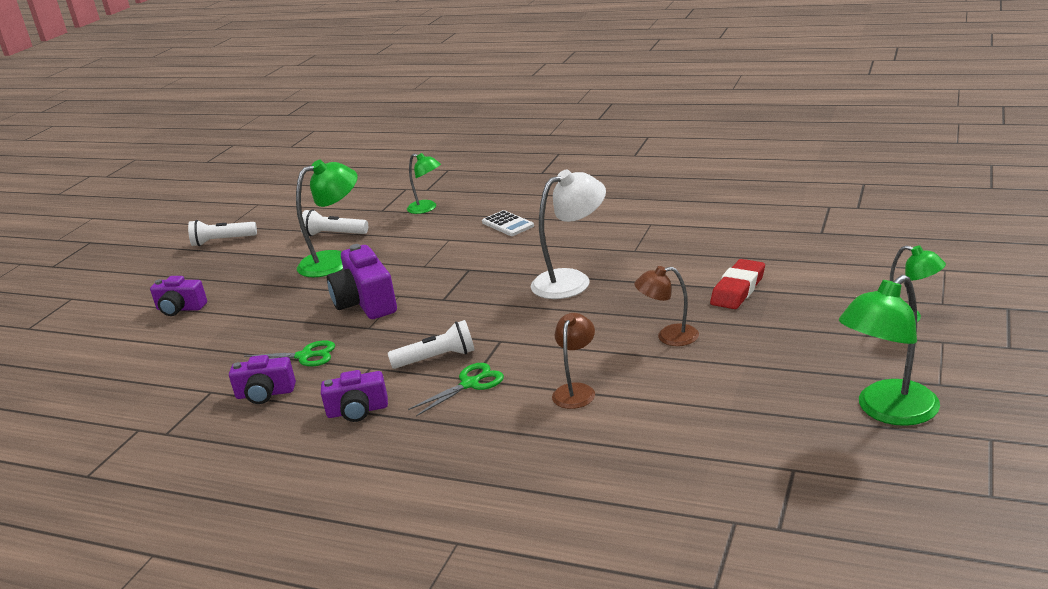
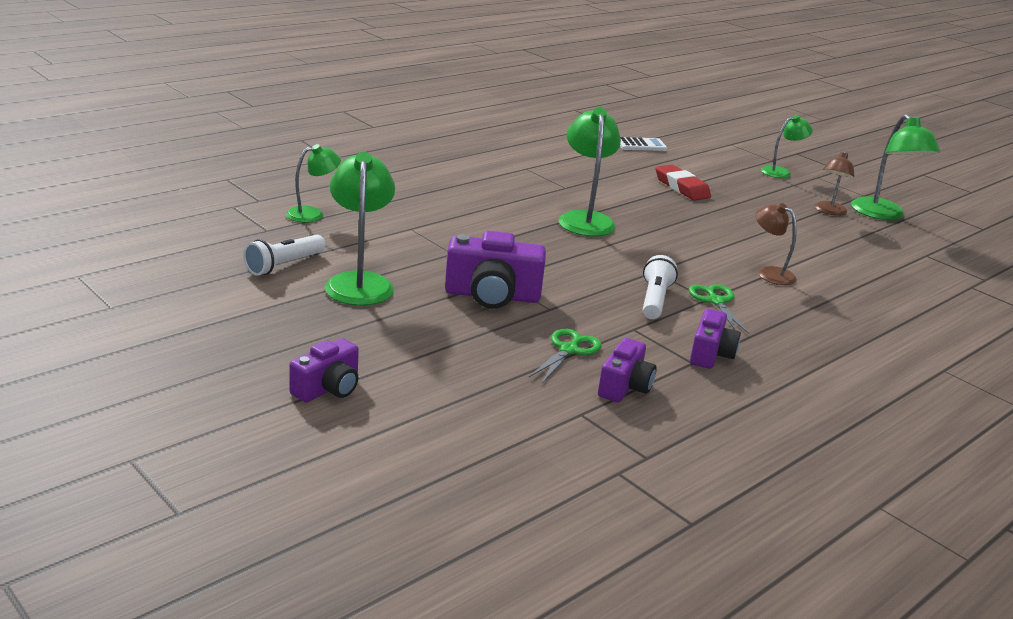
camera: 70 degrees left, 0 degrees up
(222, 241) = (159, 321): white flashlight -> none
(507, 224) = (425, 201): white calculator -> white calculator (641, 145)
(571, 280) = (585, 219): white lamp -> green lamp
(669, 337) = (724, 225): brown lamp -> brown lamp (829, 211)

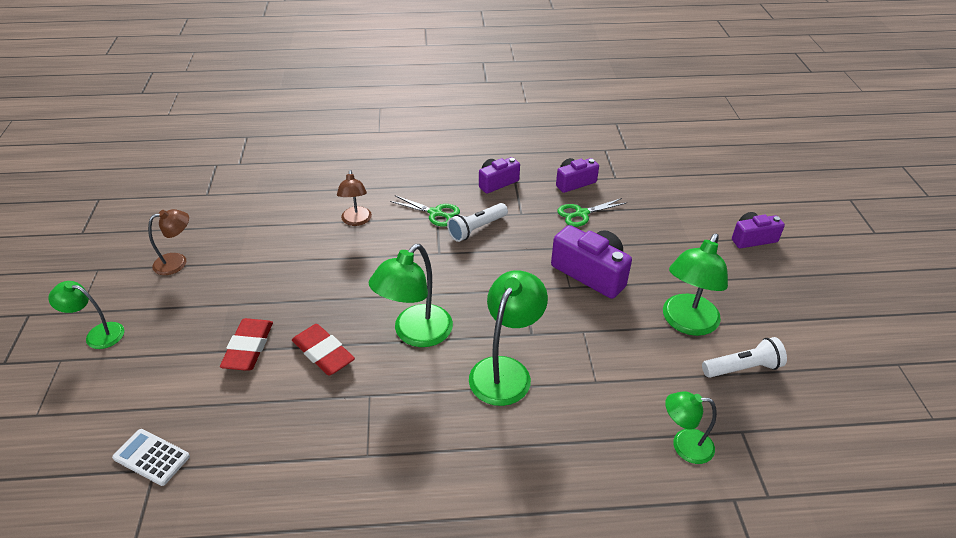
camera: 140 degrees left, 15 degrees up
(630, 196) = (323, 353): none -> red eraser
(716, 301) = (435, 213): green scissors -> green scissors turned 90 degrees counterclockwise
(883, 215) = (140, 241): green lamp -> green lamp (505, 370)

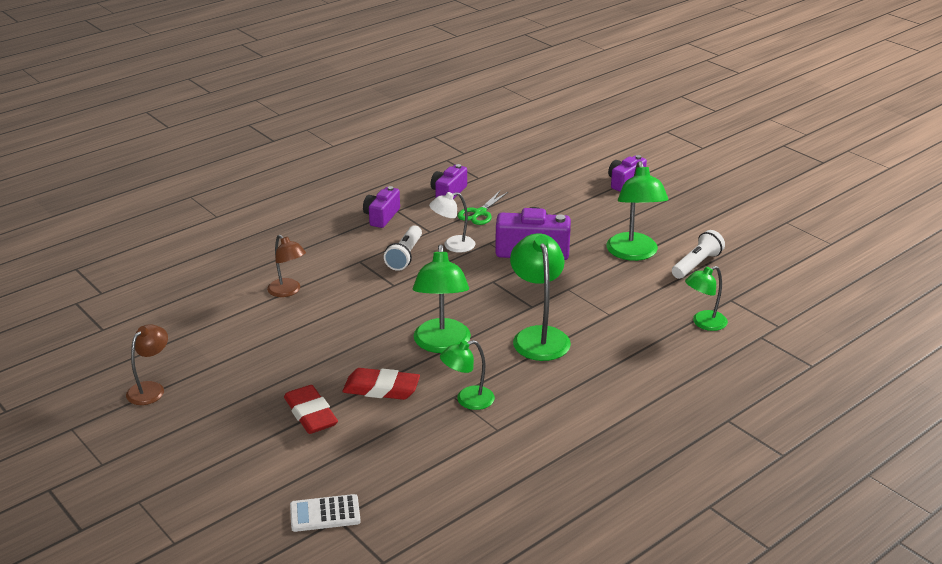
camera: 35 degrees left, 10 degrees down
(98, 334) = (149, 469): green lamp -> green lamp (467, 400)
(435, 213) = (354, 258): green scissors -> none
(526, 236) = (453, 246): none -> white lamp

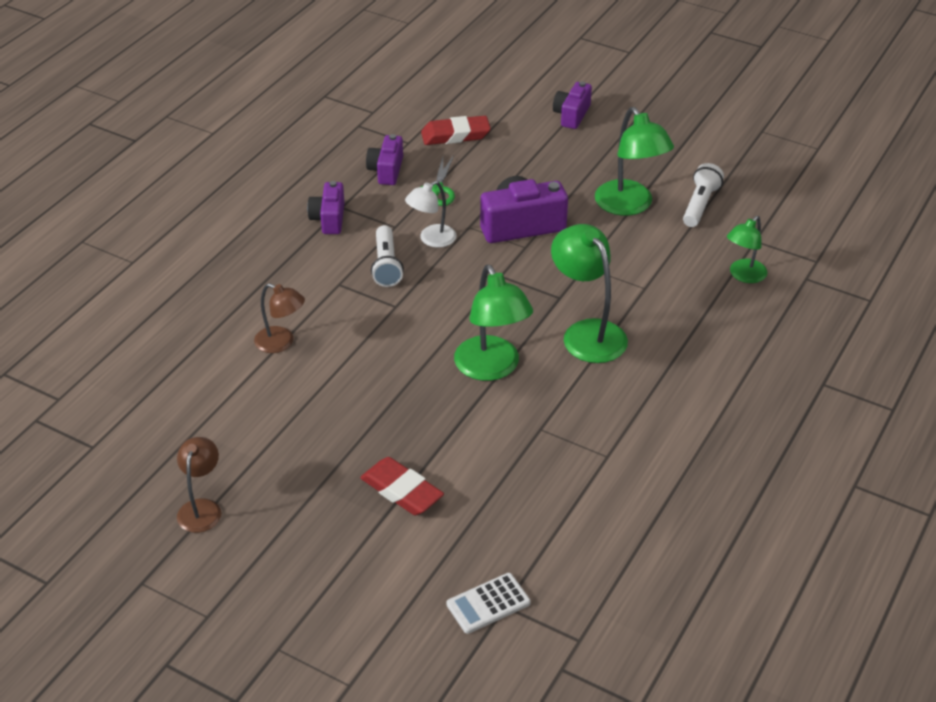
camera: 20 degrees left, 10 degrees up
(381, 389) = (459, 440): red eraser -> red eraser (455, 135)
(467, 400) = (557, 429): green lamp -> none

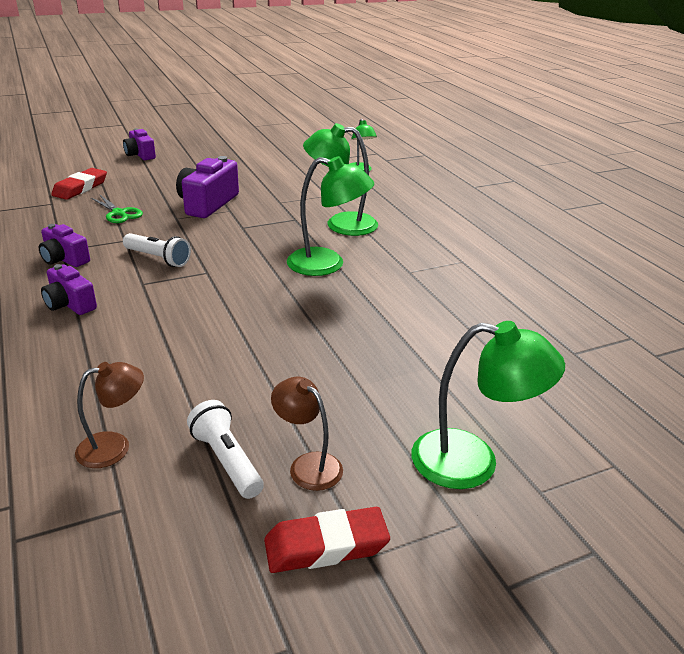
camera: 55 degrees left, 10 degrees down
(281, 343) = (163, 334): brown lamp -> brown lamp (114, 447)
(386, 170) = (62, 220): purple camera -> purple camera (70, 304)
(401, 491) = (409, 348): red eraser -> red eraser (326, 546)
(431, 239) = (164, 234): white lamp -> none
(488, 604) = (567, 359): white calculator -> none
(629, 206) = (250, 172): green lamp -> green lamp (472, 462)
(700, 205) = (284, 158): white flashlight -> white flashlight (227, 461)

